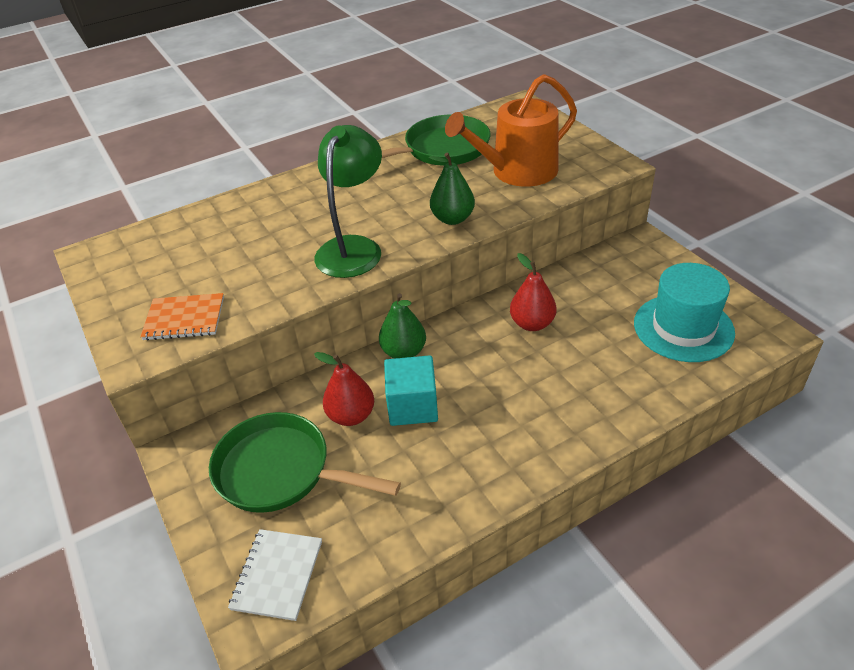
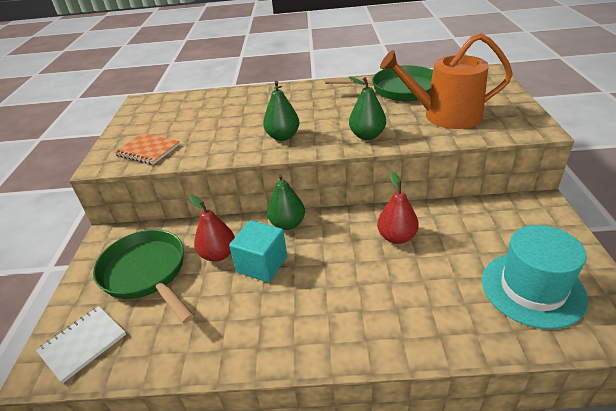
camera: 30 degrees right, 5 degrees down
(353, 248) = (283, 137): green lamp -> green pear

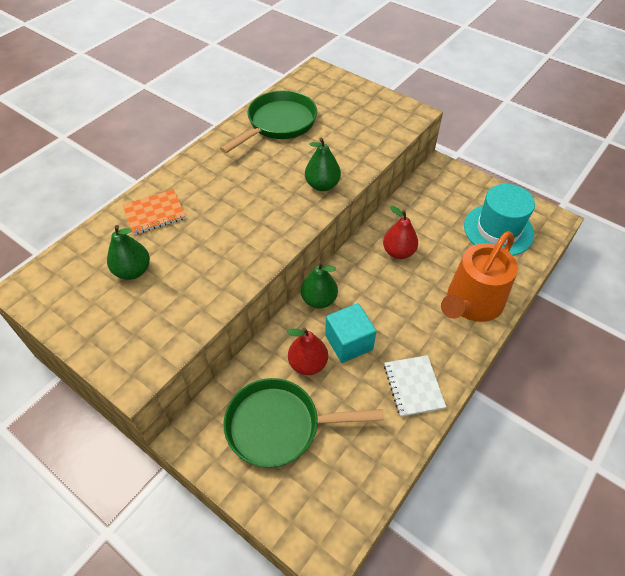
camera: 55 degrees left, 15 degrees up
(83, 344) = (323, 508): white notebook -> white notebook (413, 386)
(148, 150) = (155, 329): orange notebook -> orange notebook (154, 213)
(283, 137) = (259, 228): green pear -> green pear (133, 271)
(445, 116) = (348, 133): orange watering can -> orange watering can (471, 303)

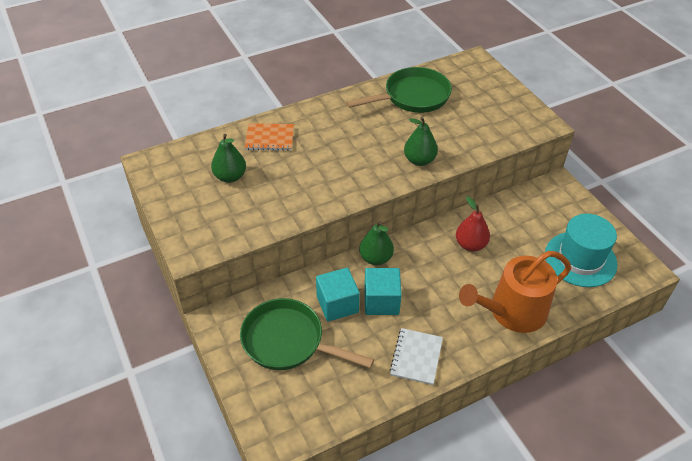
camera: 25 degrees right, 5 degrees down
(308, 364) = (337, 304): red pear -> turquoise cube

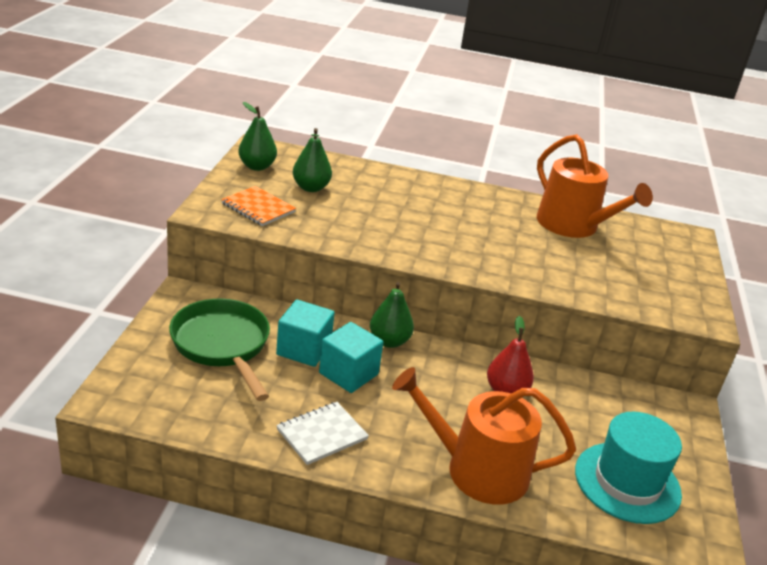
camera: 35 degrees right, 15 degrees down
(269, 138) = (384, 183): orange notebook -> orange notebook (258, 208)
(412, 97) = (573, 226): green pan -> orange watering can
(419, 160) = (510, 269): green pear -> green pear (257, 166)

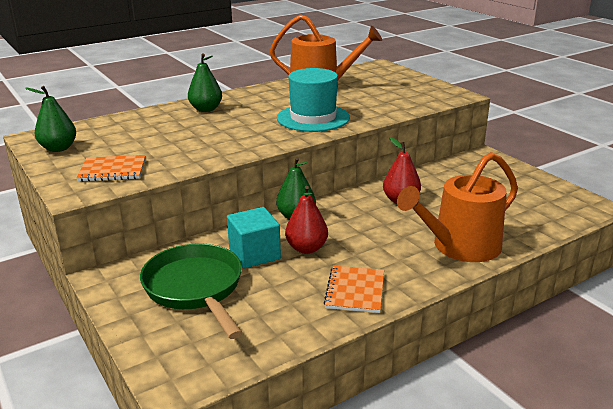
camera: 40 degrees left, 5 degrees down
(222, 345) = (195, 288): green pan -> green pan turned 45 degrees clockwise
(311, 188) = (127, 141): green pear -> green pear (206, 109)
(322, 434) = (355, 291): white notebook -> orange notebook
(348, 373) = (306, 248): turquoise cube -> red pear
(627, 482) = (523, 203): turquoise hat -> turquoise hat (313, 118)

